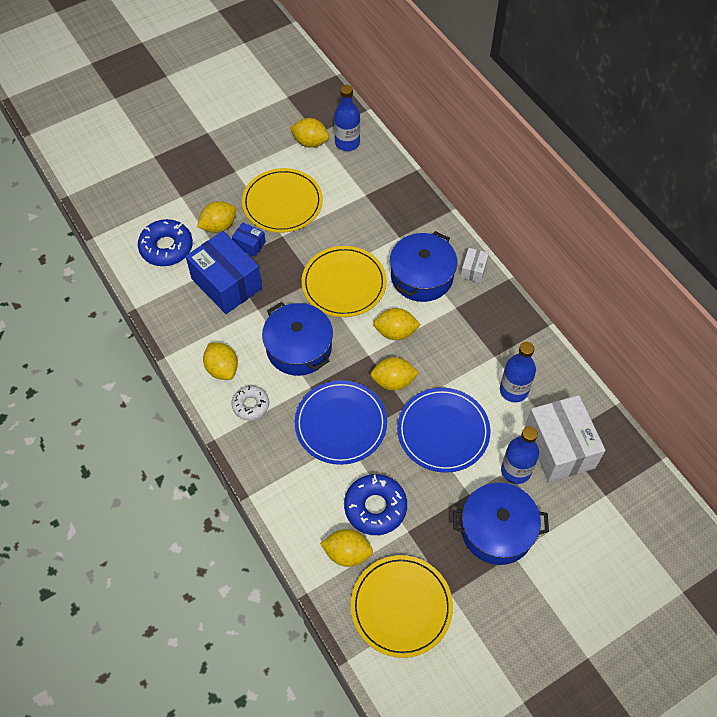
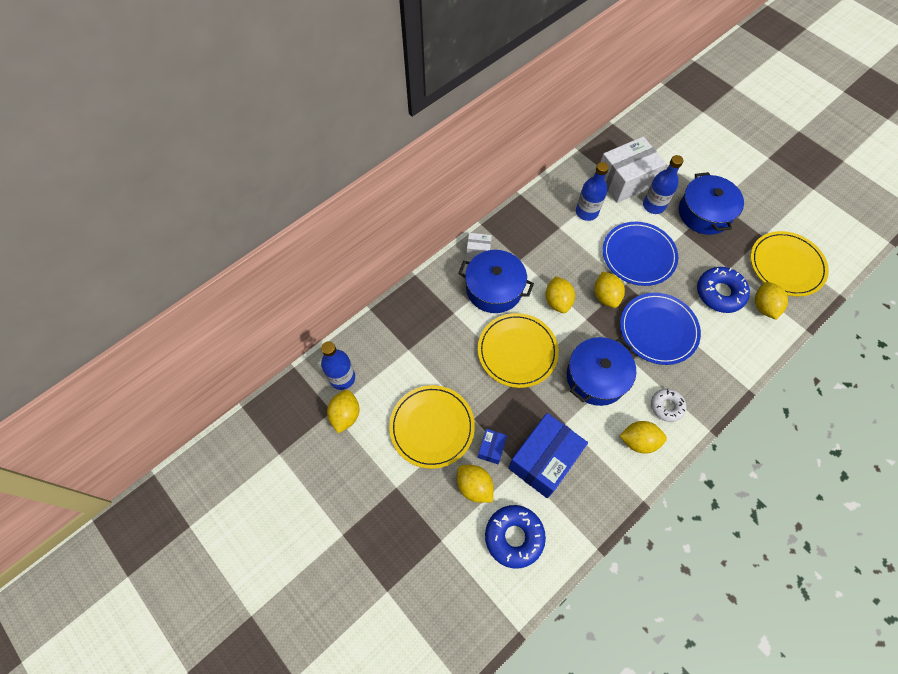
camera: 100 degrees left, 5 degrees up
(222, 369) = (638, 441): yellow lemon -> yellow lemon turned 45 degrees clockwise

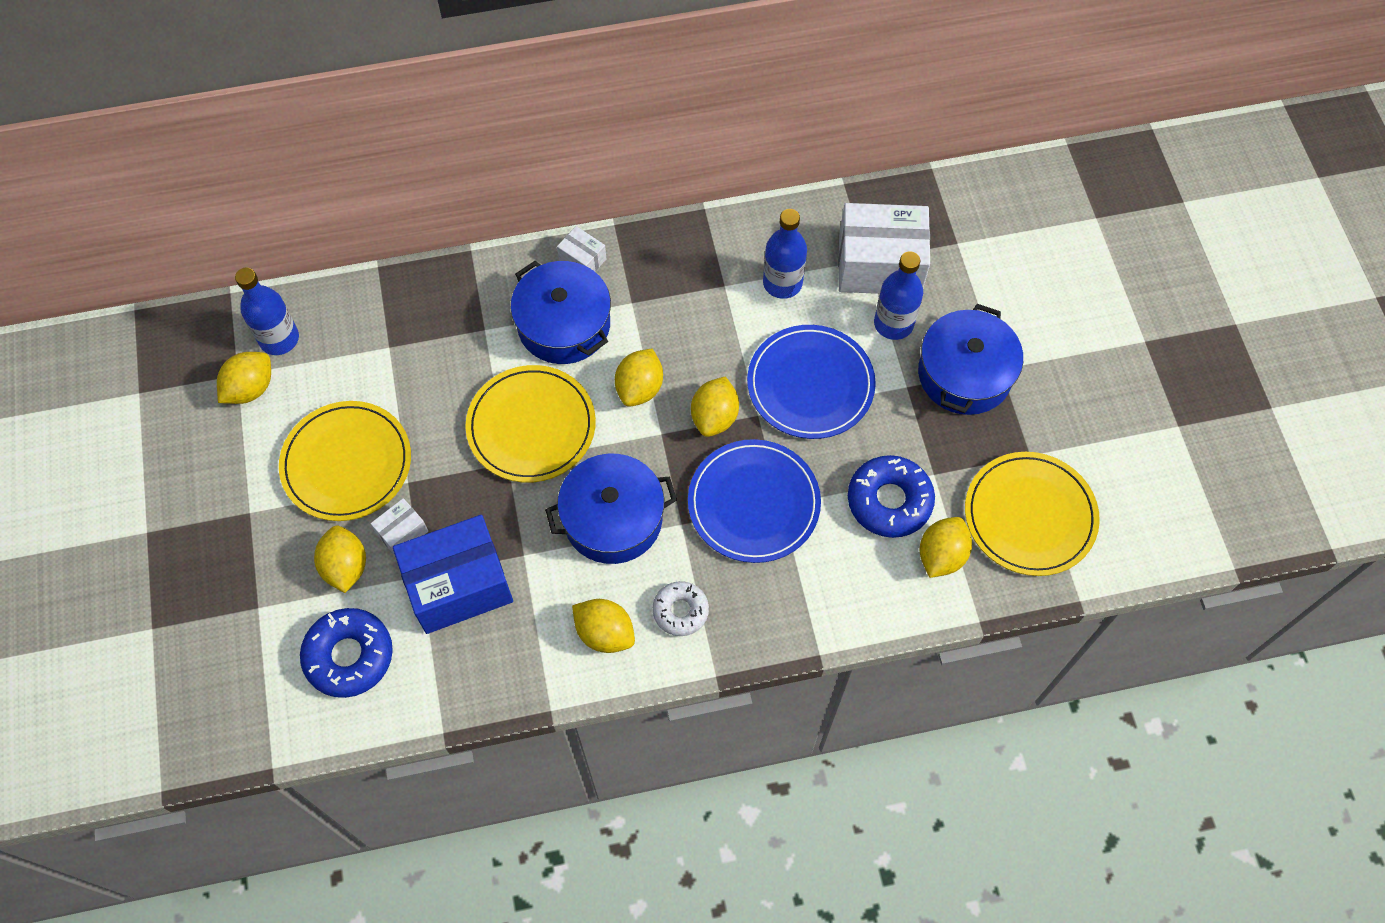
camera: 30 degrees right, 0 degrees up
(491, 448) = (402, 532): blue box -> white box

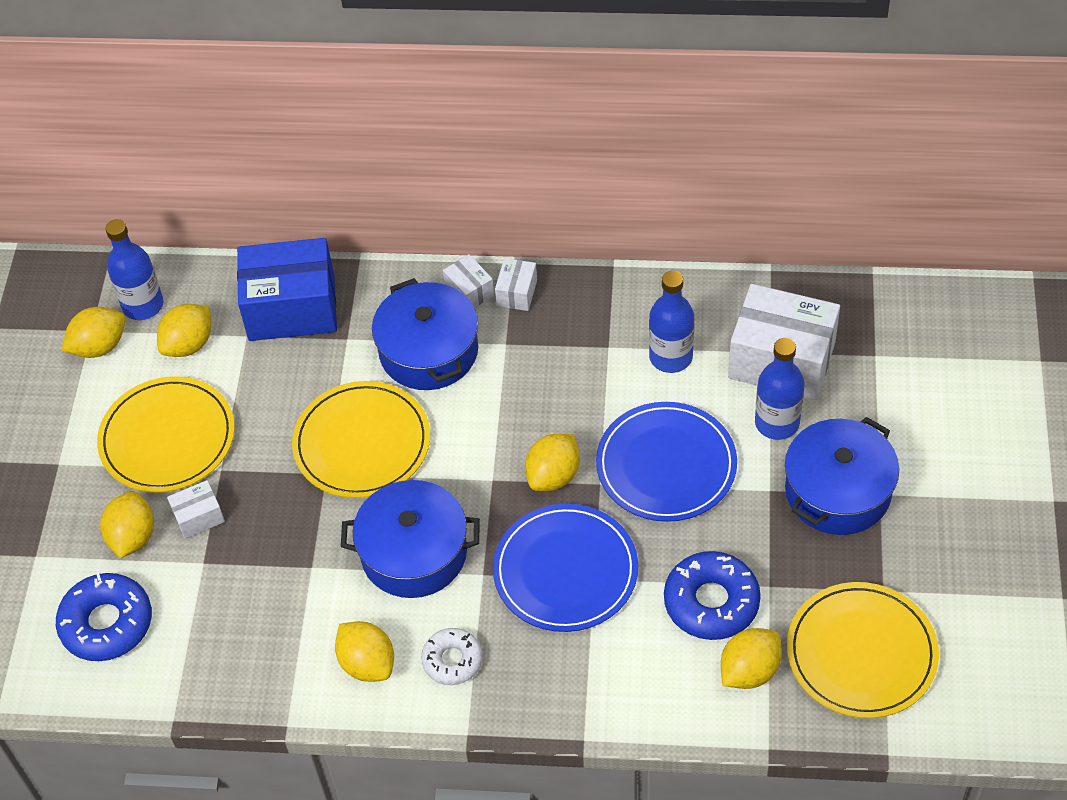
camera: 20 degrees right, 10 degrees down
(458, 585) = (237, 581): blue box -> blue box (292, 308)
(626, 252) = (516, 293): none -> white box
(639, 388) = (485, 430): yellow lemon -> yellow lemon (189, 344)

